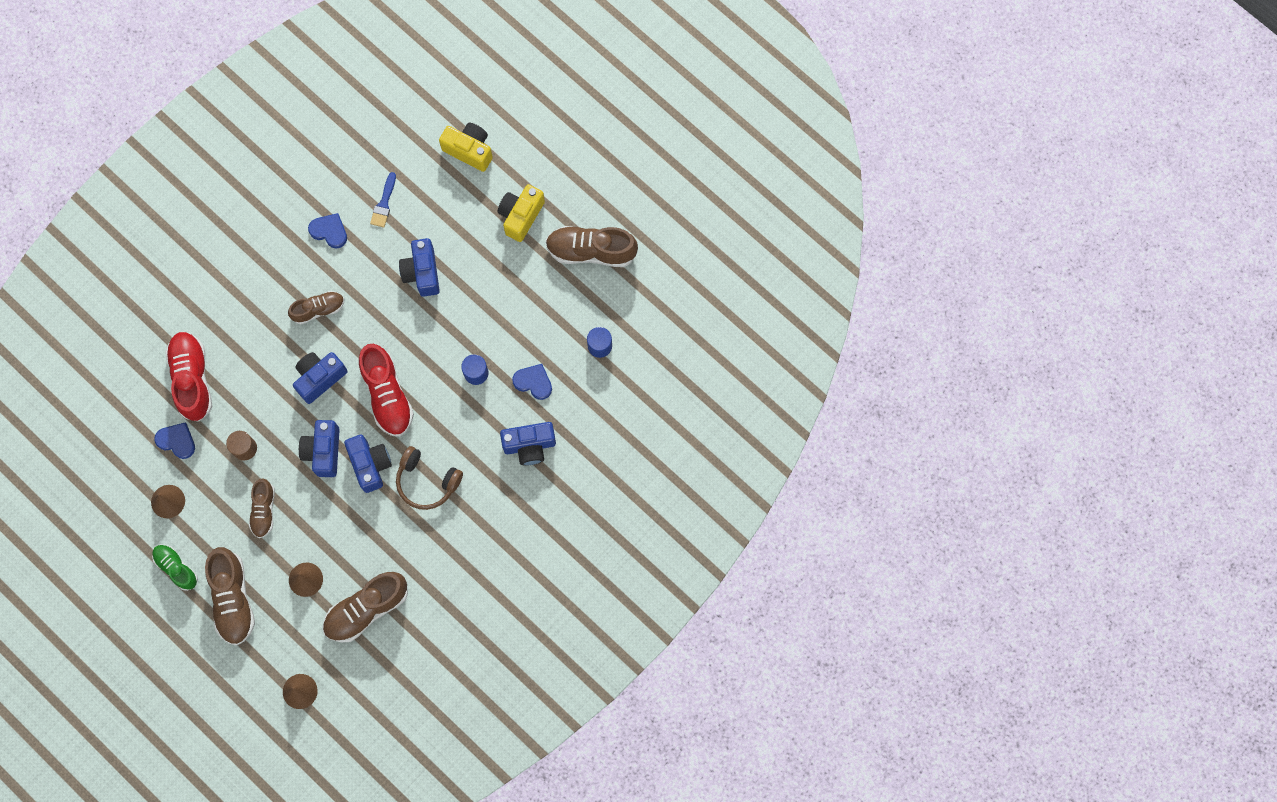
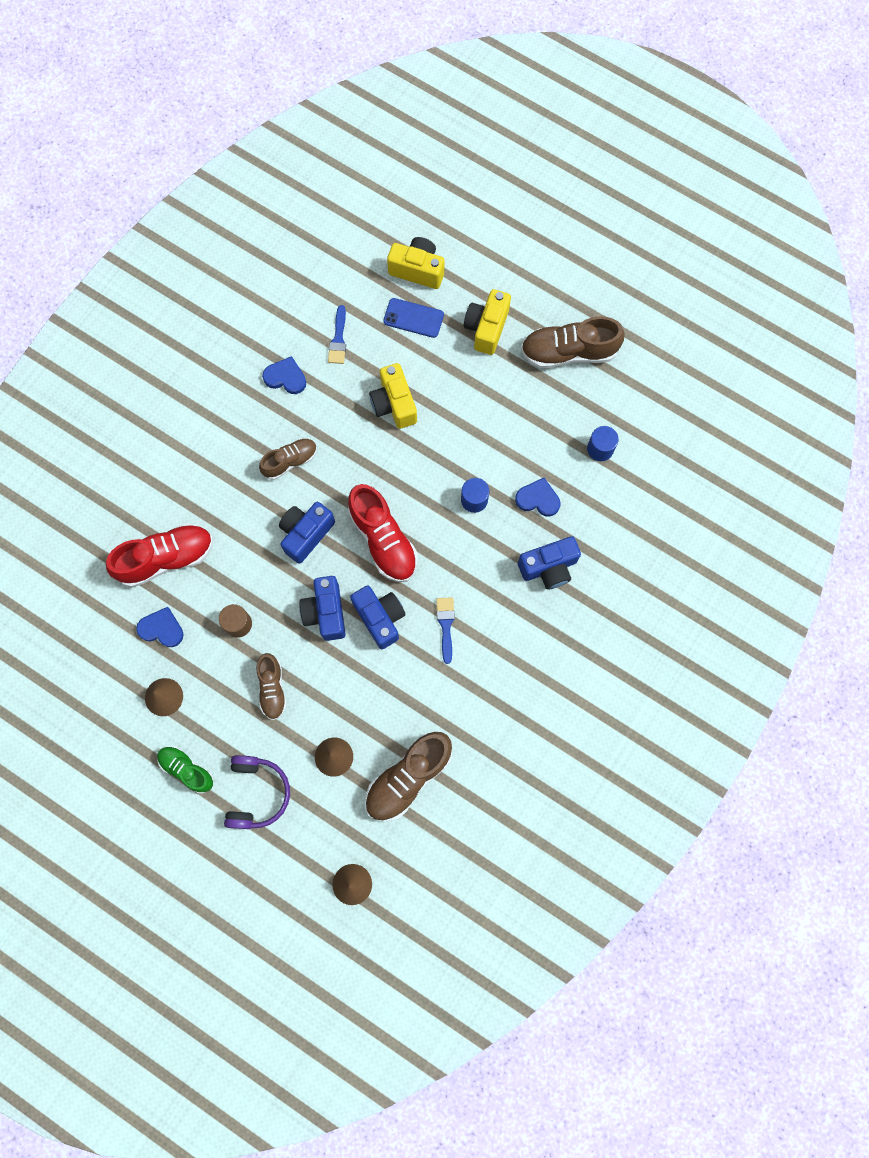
camera: 10 degrees left, 0 degrees up
(192, 379) = (166, 558): red shoe -> red shoe turned 90 degrees clockwise
(233, 599) = (257, 793): brown shoe -> purple headphones
(422, 272) = (394, 404): blue camera -> yellow camera
(427, 481) = (446, 625): brown headphones -> blue brush
(456, 195) = (413, 318): none -> blue phone

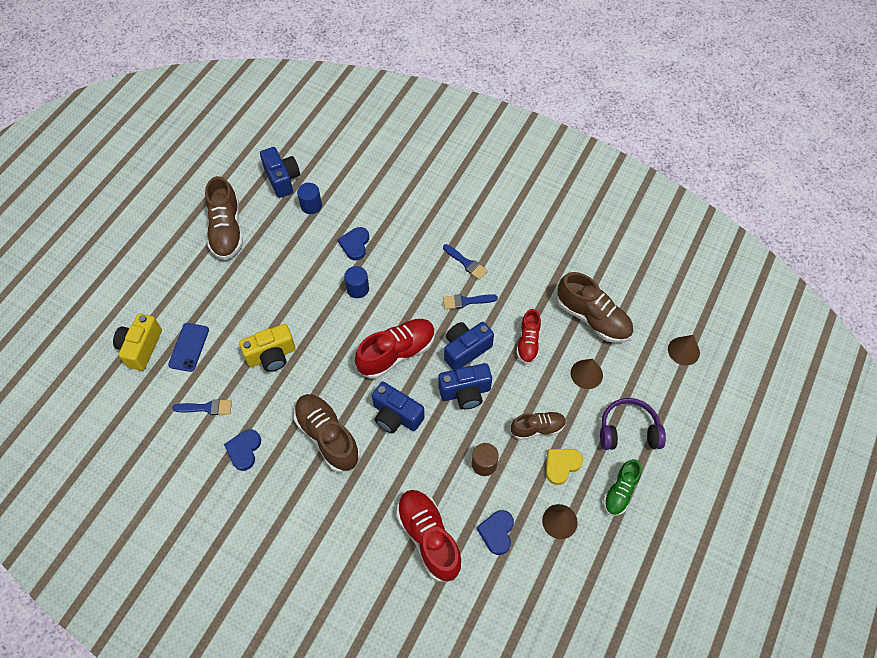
camera: 95 degrees left, 15 degrees down
(225, 709) = (561, 465): none -> yellow heart
(290, 461) = (327, 437): brown shoe -> brown shoe, size x1.64
(382, 693) = (528, 342): none -> red shoe
(486, 328) = (202, 290): yellow camera -> none
(500, 631) = (466, 263): none -> blue brush
(549, 567) = (411, 234): blue camera -> blue camera (282, 179)

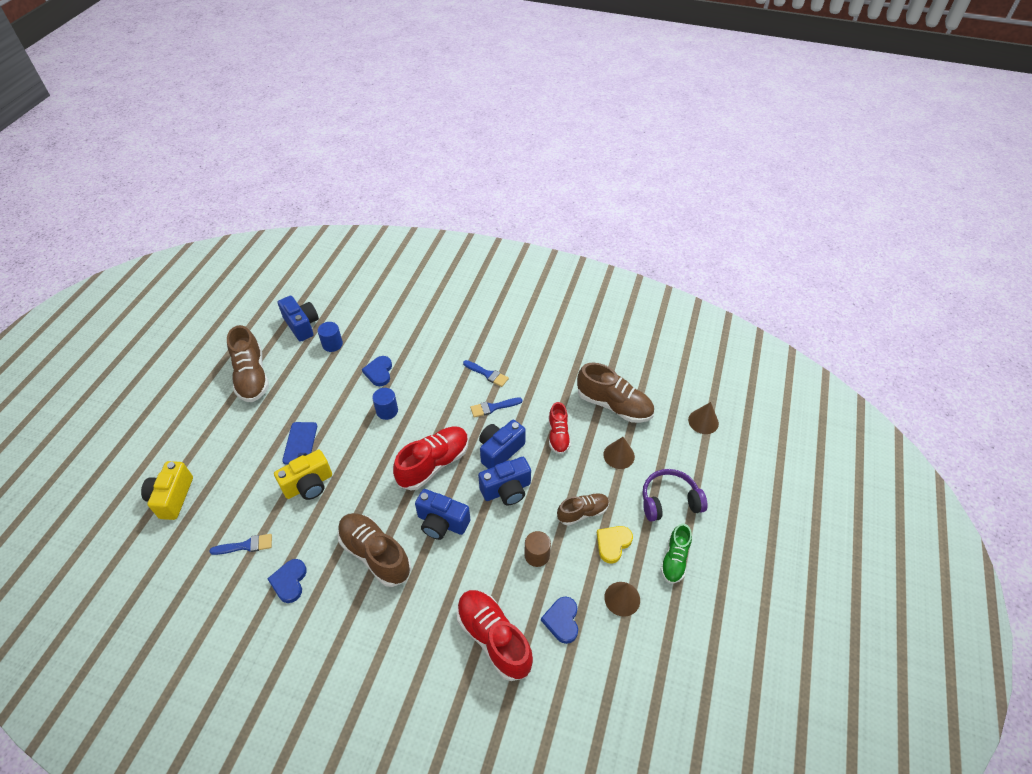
camera: 10 degrees left, 10 degrees down
(189, 347) = (222, 489): blue phone -> blue phone (300, 443)

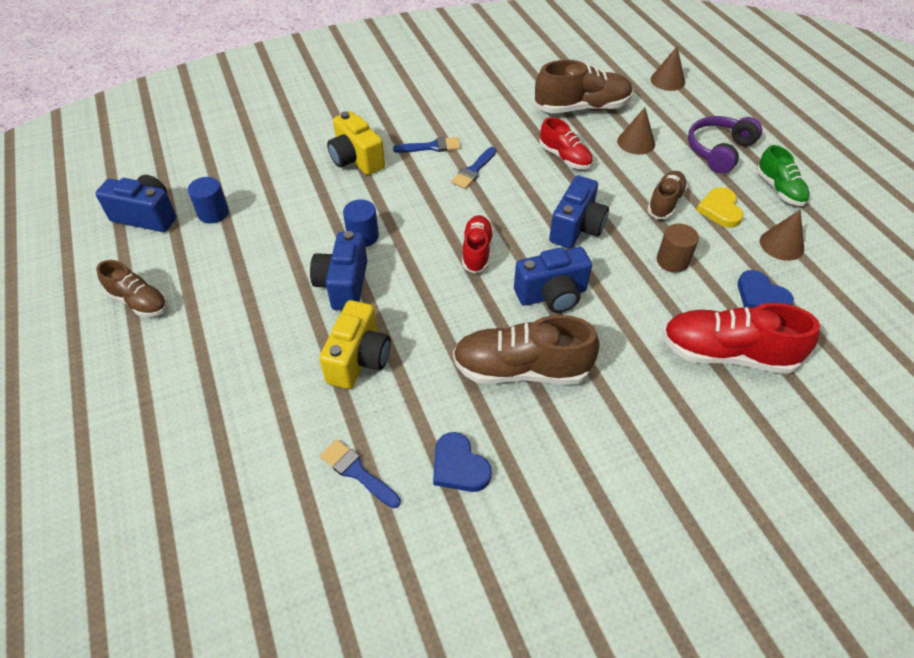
camera: 40 degrees left, 0 degrees up
(172, 497) = (181, 497): yellow camera -> yellow camera (356, 159)
(246, 545) = (357, 472): blue brush -> blue brush turned 90 degrees counterclockwise
(252, 376) = (139, 302): brown shoe -> brown shoe, size x0.61
(300, 443) = (294, 327): blue phone -> none
(379, 372) = (307, 208): blue heart -> none
(434, 464) = (476, 251): red shoe -> red shoe, size x0.61
(500, 451) = (527, 201): blue camera -> blue camera (343, 285)

